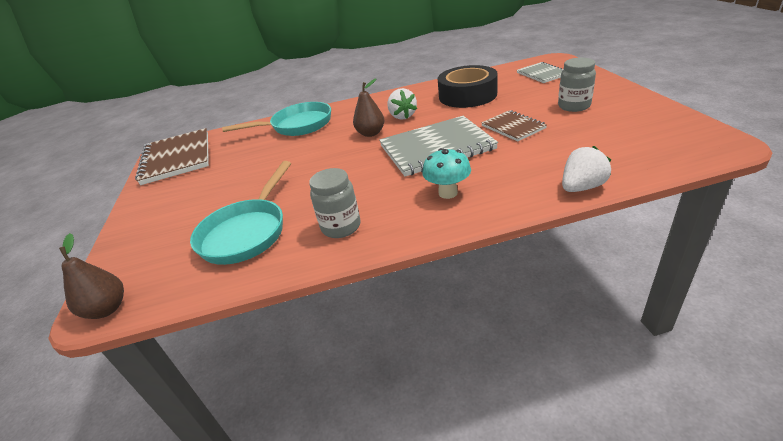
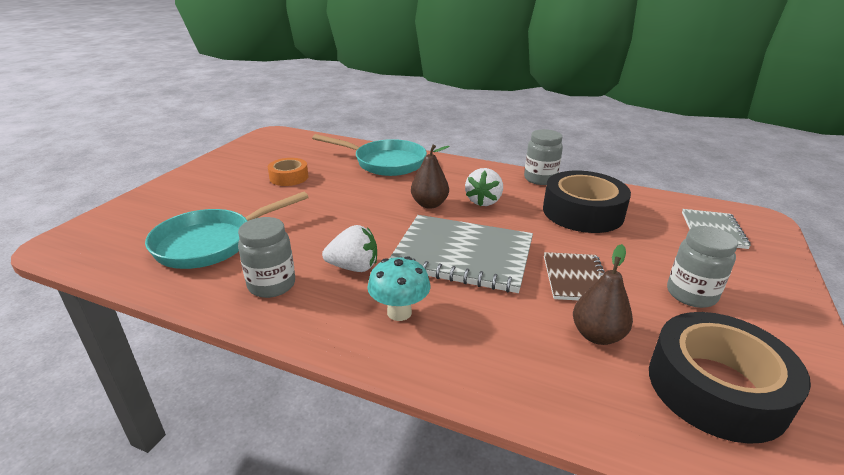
camera: 30 degrees right, 5 degrees down
(107, 309) = (63, 248): brown pear -> brown pear (597, 335)
(177, 158) = (267, 146): brown notebook -> none
(235, 167) = (289, 177): none -> orange tape
(417, 90) = (540, 179): none -> grey jar
(582, 187) = (540, 405): white strawberry -> white strawberry (354, 267)
(637, 136) = (716, 388): none -> black tape

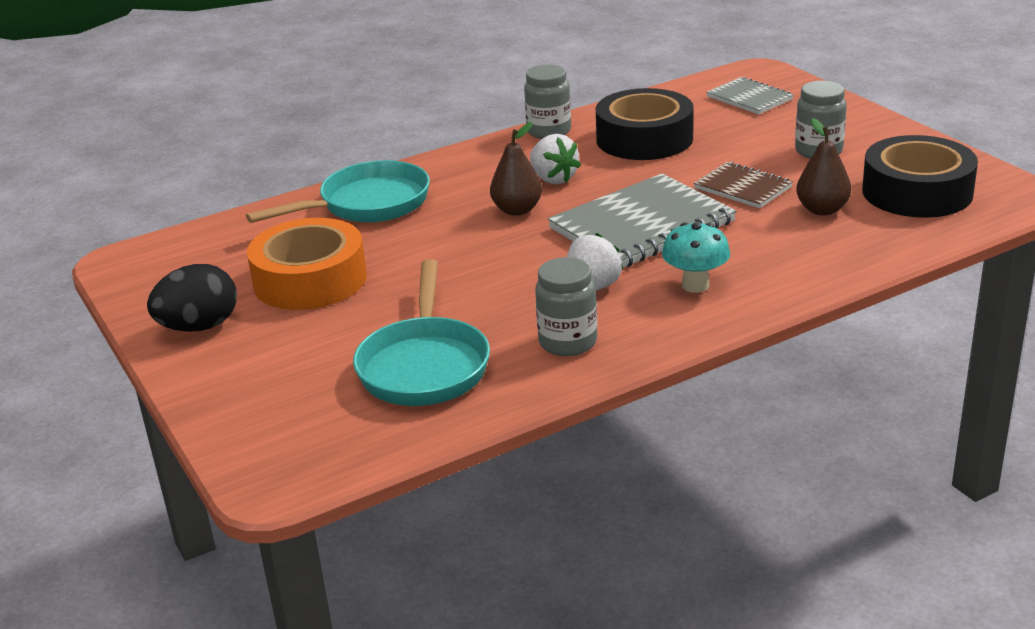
camera: 50 degrees left, 0 degrees up
(220, 169) = (199, 327): none -> black egg
(289, 177) = (310, 279): orange tape -> orange tape, size x1.85

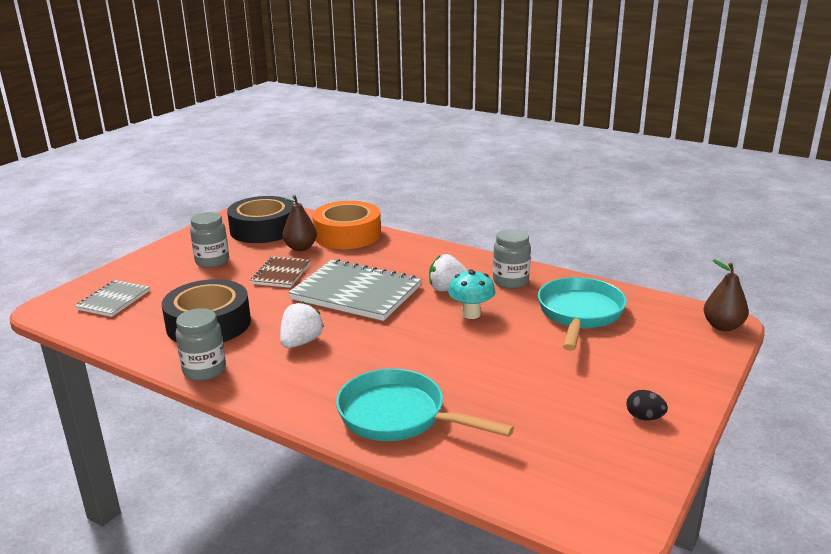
camera: 120 degrees left, 5 degrees down
(199, 327) = (644, 417): black egg -> black egg, size x0.53
(310, 279) = (536, 394): orange tape -> orange tape (347, 235)
(424, 365) = (579, 314): turquoise pan -> turquoise pan turned 45 degrees counterclockwise
(517, 210) = (363, 342): brown pear -> brown pear (723, 326)
(695, 285) = (418, 263): turquoise mushroom -> turquoise mushroom (471, 314)

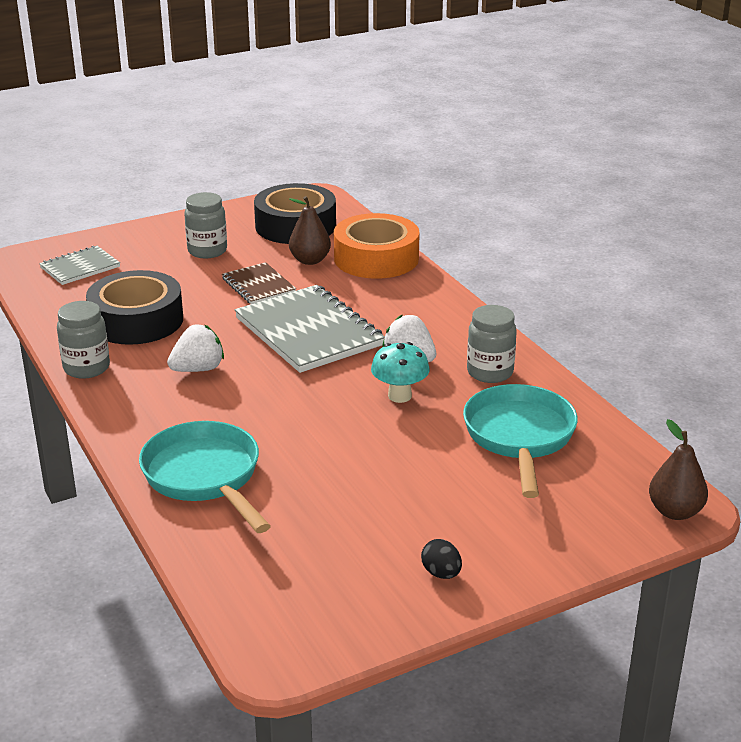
camera: 30 degrees right, 5 degrees up
(281, 274) = (258, 286): brown notebook -> brown notebook turned 75 degrees counterclockwise
(579, 314) = (519, 437): turquoise pan -> turquoise pan turned 45 degrees counterclockwise

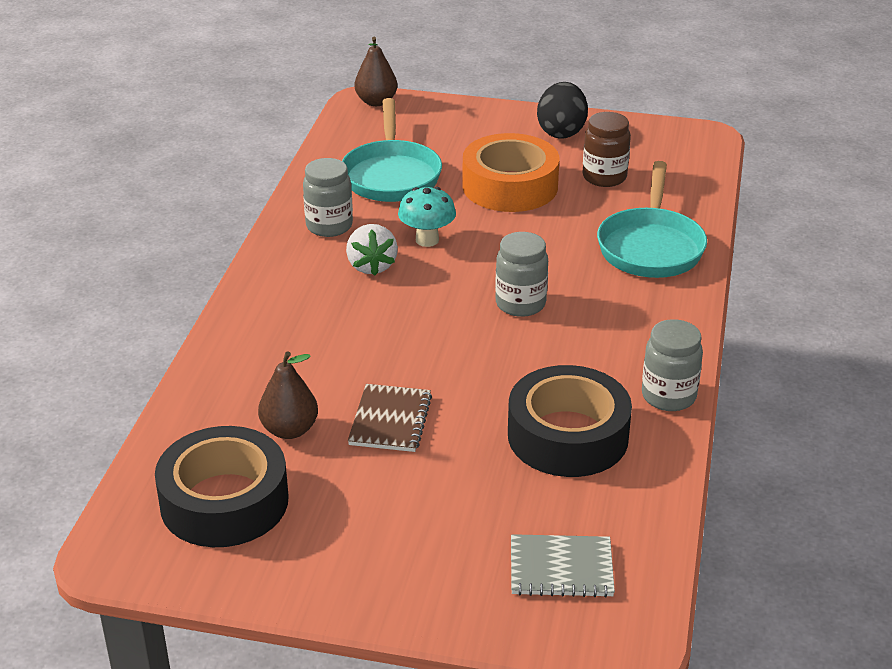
camera: 140 degrees left, 5 degrees up
(198, 369) = (563, 343): white strawberry -> none
(207, 251) = (379, 512): grey jar -> grey jar (520, 304)
(309, 332) = (416, 335): grey notebook -> none
(327, 534) = (604, 177): none -> brown jar
(376, 258) = (220, 395): orange tape -> orange tape (510, 186)
(441, 573) = (561, 132): black egg -> black egg, size x1.90
(519, 437) = (391, 175): turquoise pan -> turquoise pan turned 45 degrees counterclockwise

